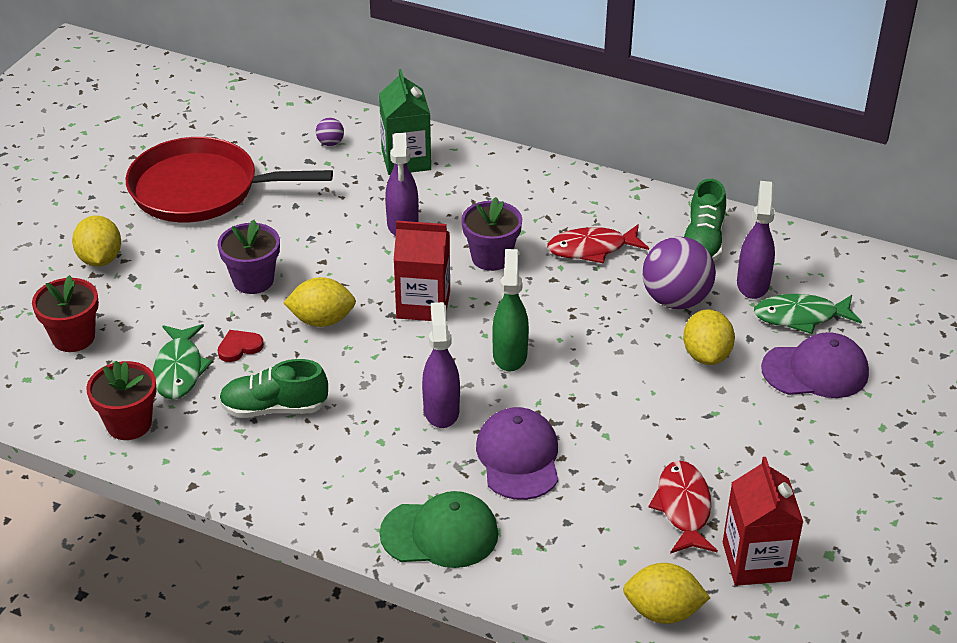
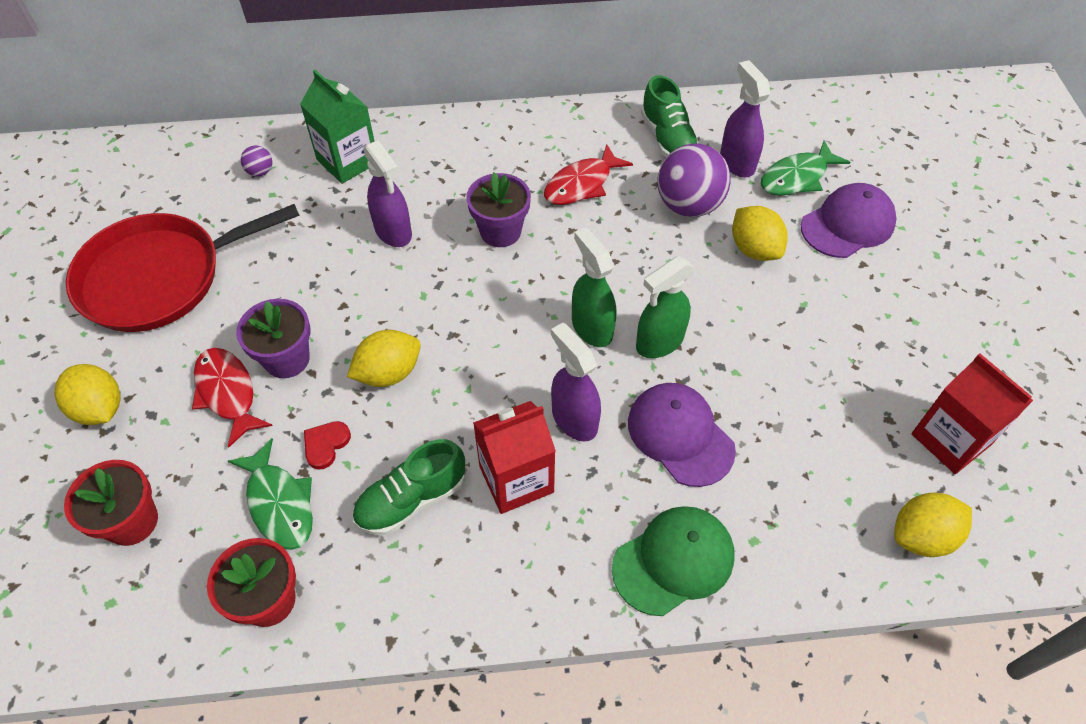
camera: 30 degrees left, 15 degrees up
(423, 304) = (474, 310): red carton -> red carton (516, 479)
(558, 388) = (659, 342): none -> green spray bottle
(683, 508) = (854, 415): red fish -> red fish (227, 393)

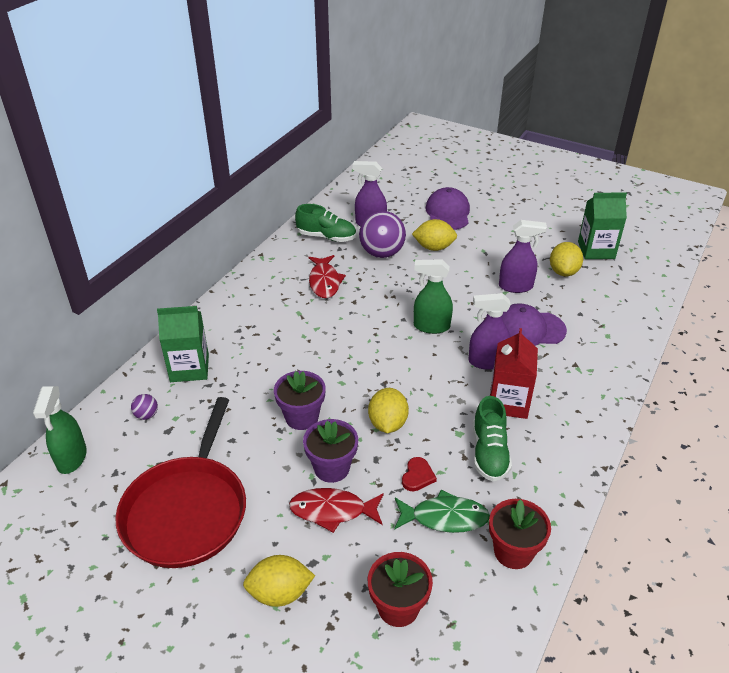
camera: 55 degrees left, 15 degrees down
(326, 445) = (417, 476): red heart -> red heart turned 135 degrees counterclockwise
(393, 232) = (276, 373): purple spray bottle -> purple spray bottle (516, 286)
(500, 231) = (325, 328): purple flower pot -> purple flower pot (302, 417)
(659, 342) = (463, 307): green spray bottle -> green spray bottle (71, 458)
(674, 561) = (601, 367): green cap -> none
(797, 177) = (401, 211): green fish -> none
(922, 536) = (640, 284): yellow lemon -> yellow lemon (563, 272)
(950, 439) = (596, 250): red carton -> green carton

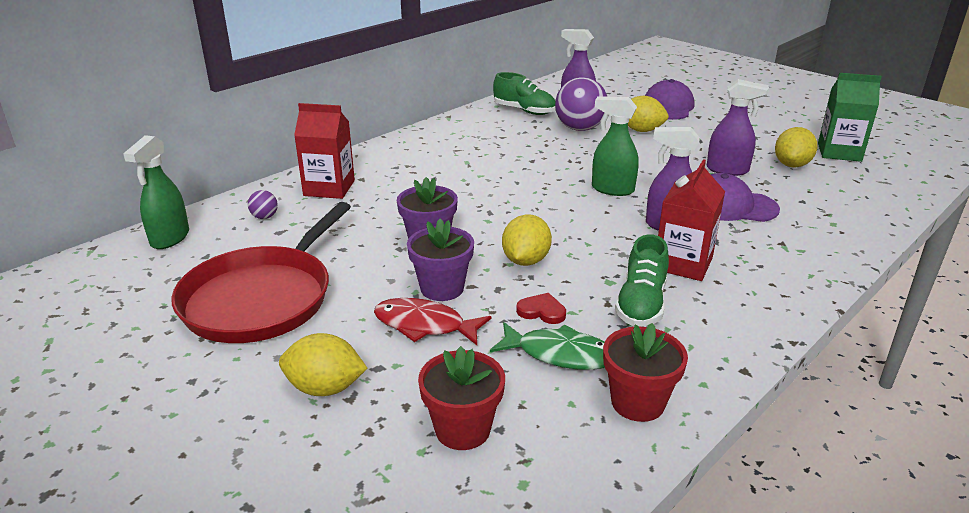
camera: 15 degrees right, 10 degrees down
(189, 368) = (329, 188): green carton -> red carton
(324, 282) = (506, 142): red fish -> none
(417, 476) = (542, 311): red heart -> red heart turned 105 degrees counterclockwise

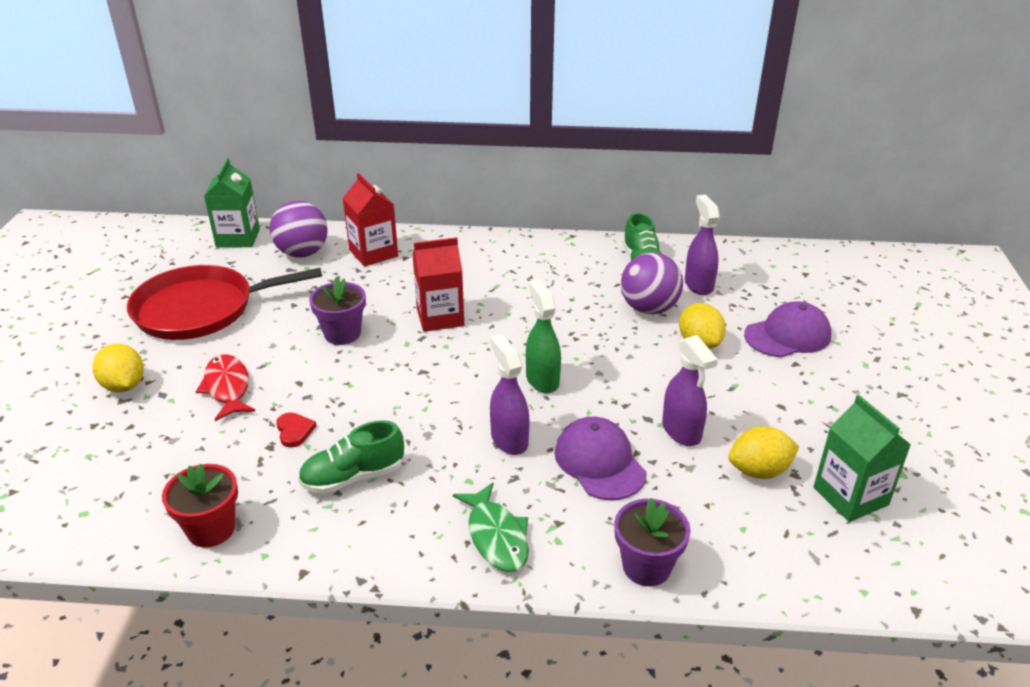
camera: 50 degrees right, 5 degrees up
(169, 238) = (238, 238): green spray bottle -> green carton
(264, 217) = (302, 253): purple ball -> purple ball, size x2.27
(442, 288) = (282, 371): purple flower pot -> purple flower pot (646, 566)
(462, 429) = (121, 461): red flower pot -> none
(525, 261) = (362, 390): yellow lemon -> none
(560, 354) = (243, 465): green fish -> green fish (496, 536)
(683, 263) = (446, 474): red carton -> red carton (440, 317)

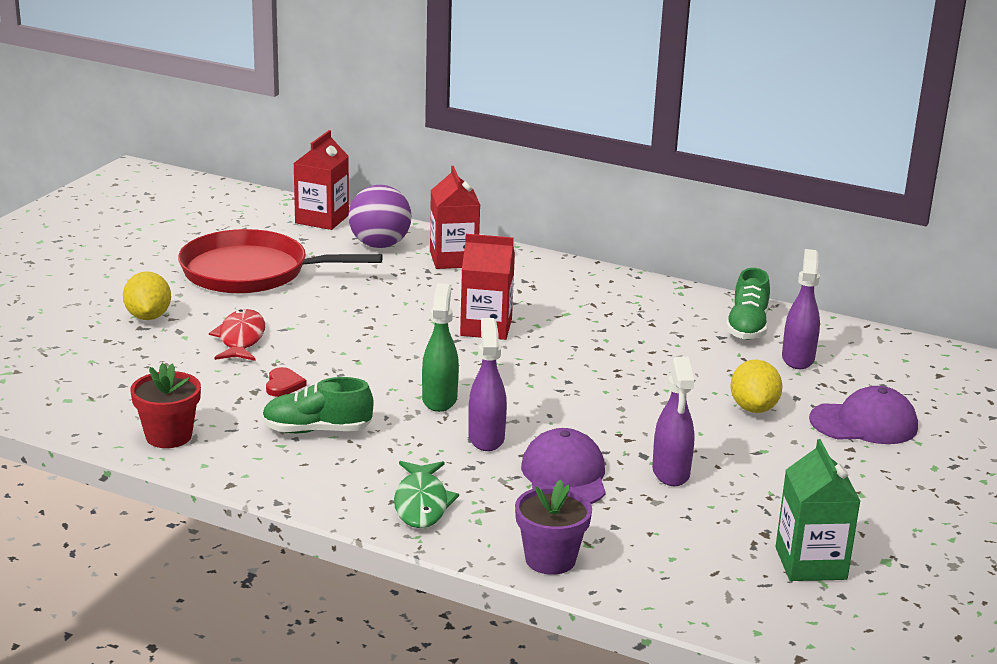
camera: 20 degrees right, 10 degrees down
(238, 238) = (322, 219): green carton -> red carton
(342, 333) = (377, 320): purple flower pot -> none
(542, 380) = (555, 400): green spray bottle -> green spray bottle (439, 399)
(649, 308) = (721, 367): purple ball -> none
(759, 471) = (728, 521): yellow lemon -> none

